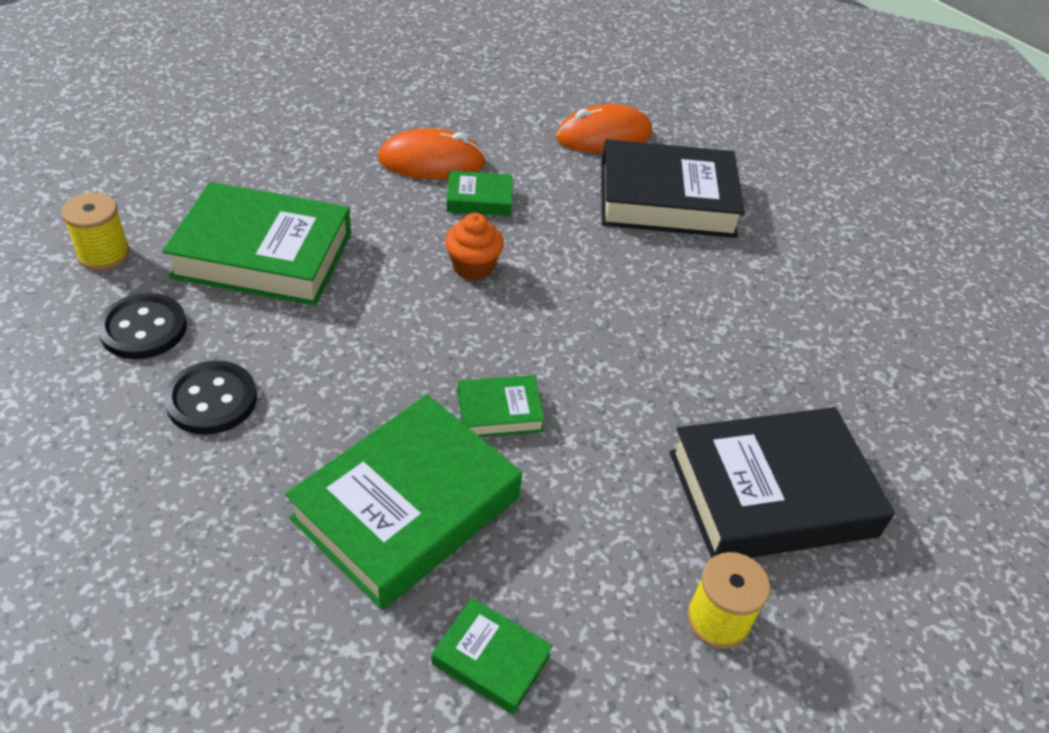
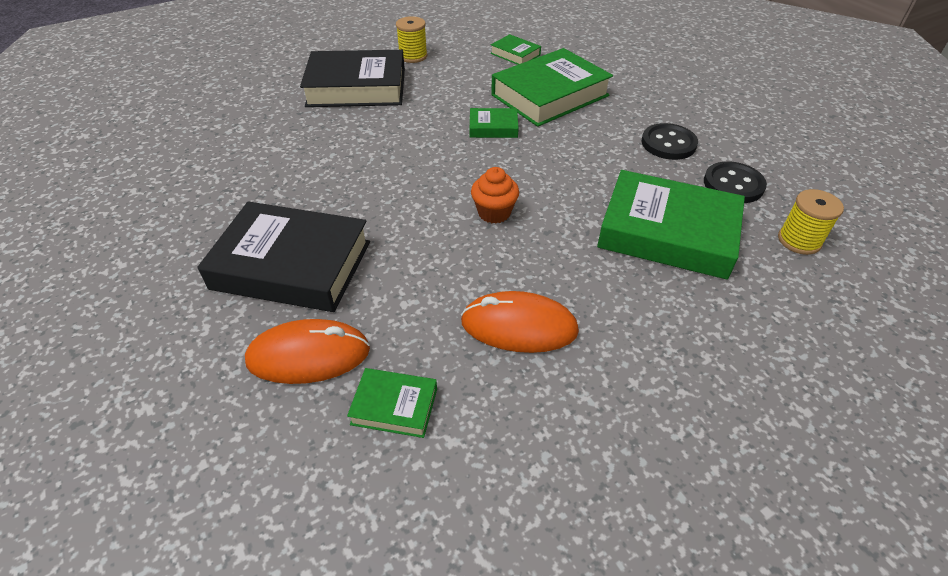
camera: 165 degrees left, 0 degrees up
(479, 199) = (476, 276): green book -> green book (394, 406)

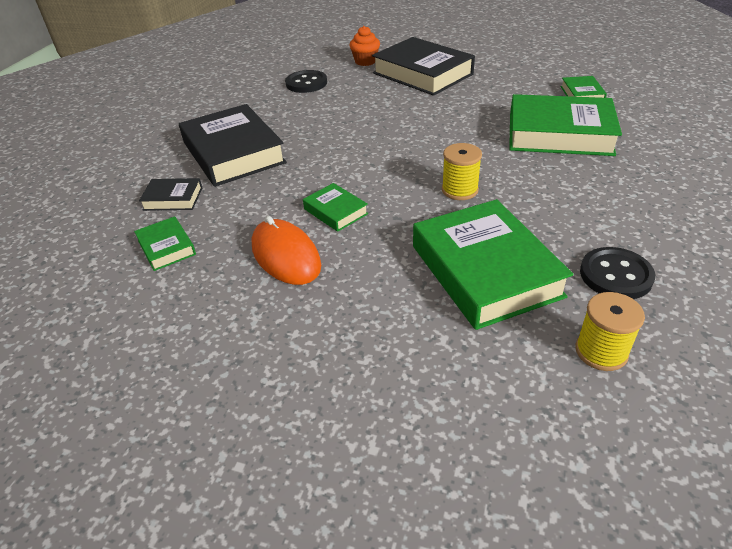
camera: 50 degrees right, 5 degrees down
(308, 355) = (173, 199): orange mouse -> black book
(413, 56) = (494, 68): yellow spool -> yellow spool (459, 190)
(493, 127) = (474, 136): green book -> green book (336, 211)
(494, 213) = (382, 187): orange cupcake -> orange cupcake (365, 61)
(668, 143) = (607, 215): black button -> black button (306, 83)

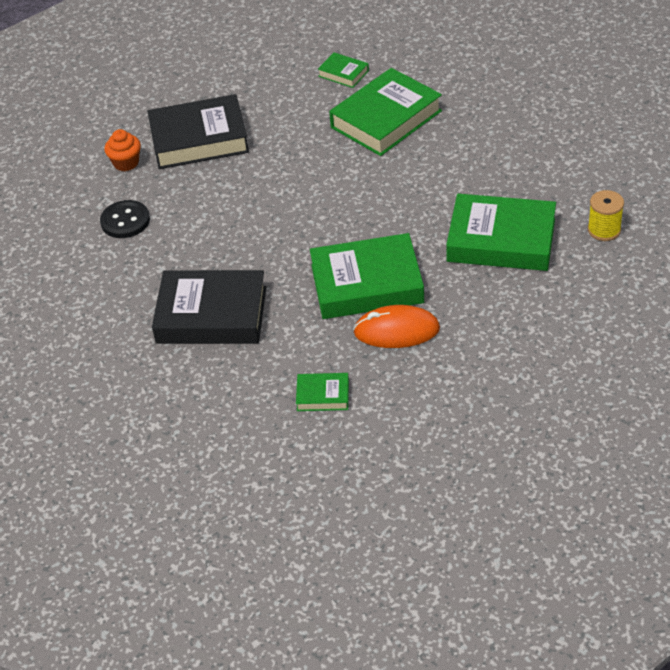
camera: 55 degrees left, 5 degrees up
(173, 199) = (251, 375): black book -> none
(336, 211) = (367, 284): green book -> green book, size x2.14
(459, 190) = (404, 208): yellow spool -> none
(615, 275) = (554, 188): black button -> none

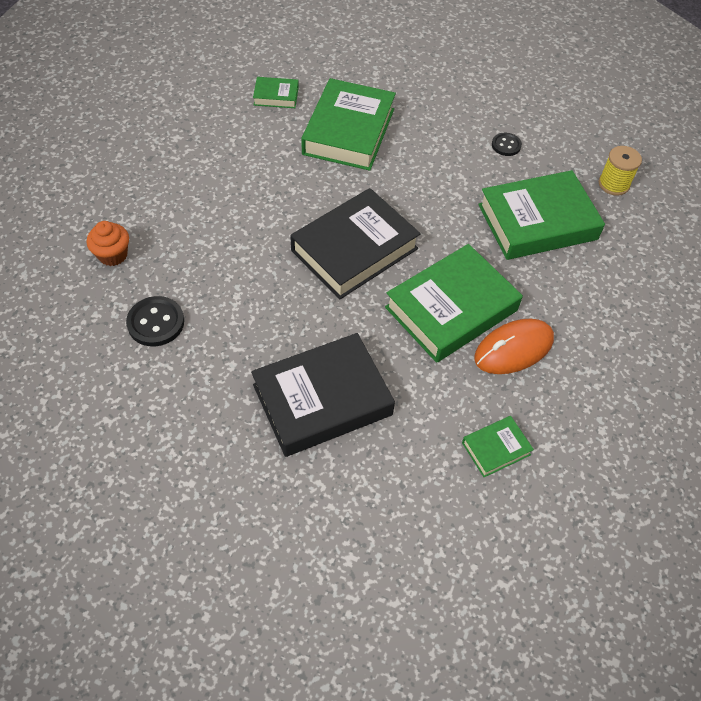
camera: 35 degrees left, 10 degrees up
(199, 139) = (176, 205): black book -> black book (354, 250)
(524, 168) = (506, 145): none -> black button

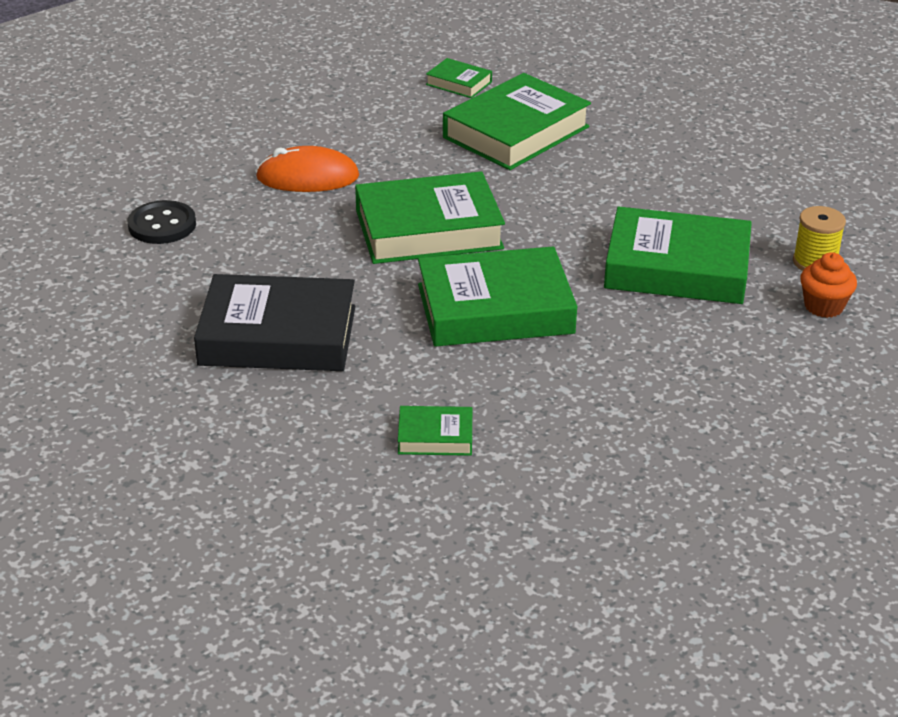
camera: 30 degrees right, 20 degrees down
(113, 255) = (167, 163): orange cupcake -> orange cupcake (823, 306)
(354, 250) = (428, 229): black book -> green book
(506, 145) = (702, 192): black button -> none
(513, 349) = (538, 364): orange mouse -> orange mouse (307, 177)

